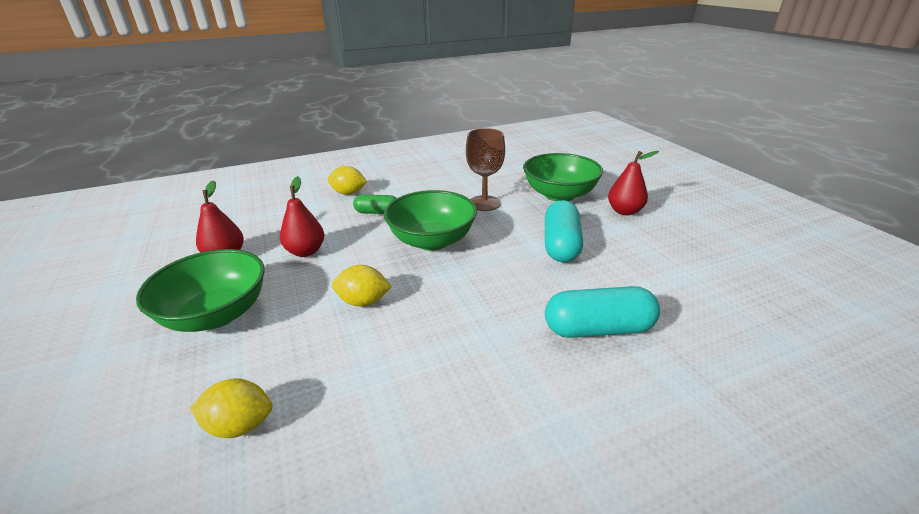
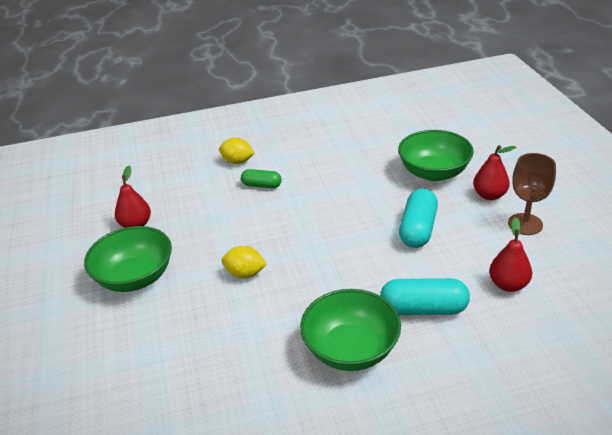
camera: 10 degrees right, 5 degrees up
(240, 425) = (160, 359): yellow lemon -> none
(306, 251) = (200, 224): red pear -> red pear (508, 284)
(432, 241) = (306, 219): green bowl -> green bowl (351, 349)
(484, 203) = (360, 179): brown goblet -> brown goblet (525, 224)

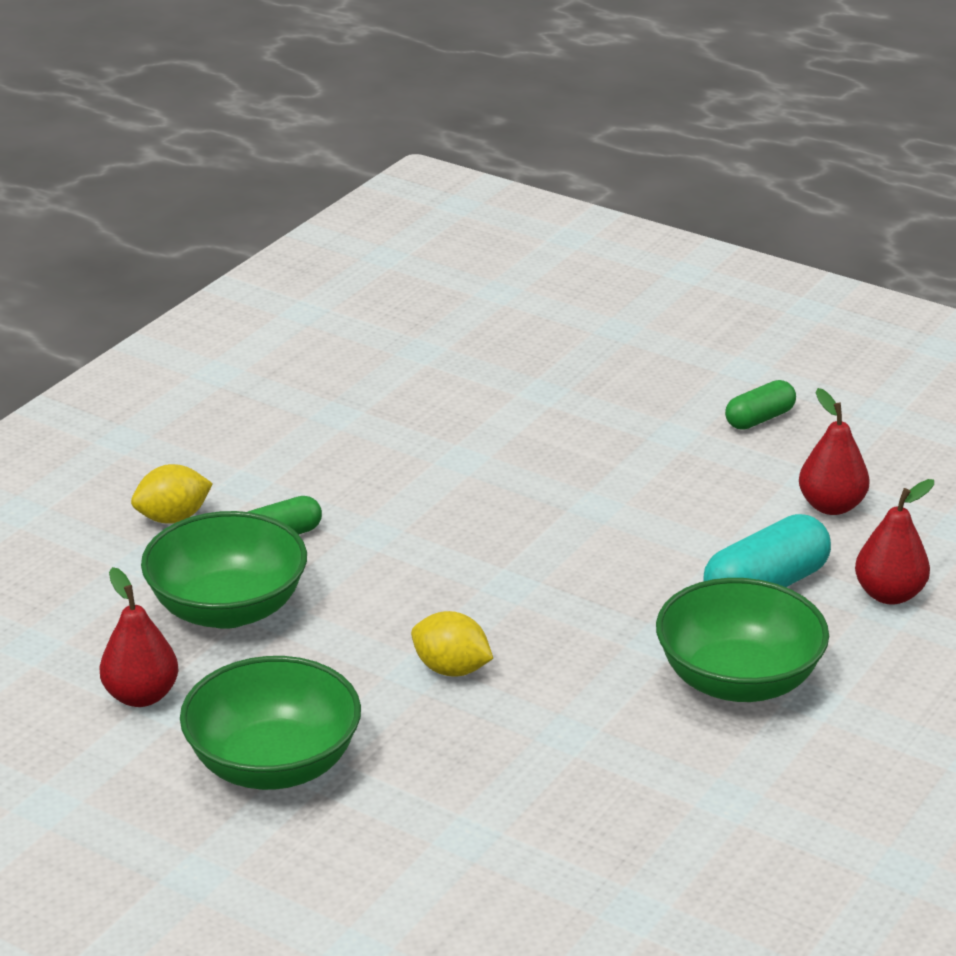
camera: 45 degrees left, 5 degrees down
(245, 274) = (451, 669): yellow lemon -> yellow lemon turned 60 degrees clockwise
(418, 229) = (624, 490): turquoise capsule -> none
(434, 172) = (540, 399): green bowl -> green bowl (227, 609)
(489, 195) = (664, 399): red pear -> red pear (889, 594)
(525, 224) = (759, 419): brown goblet -> green capsule

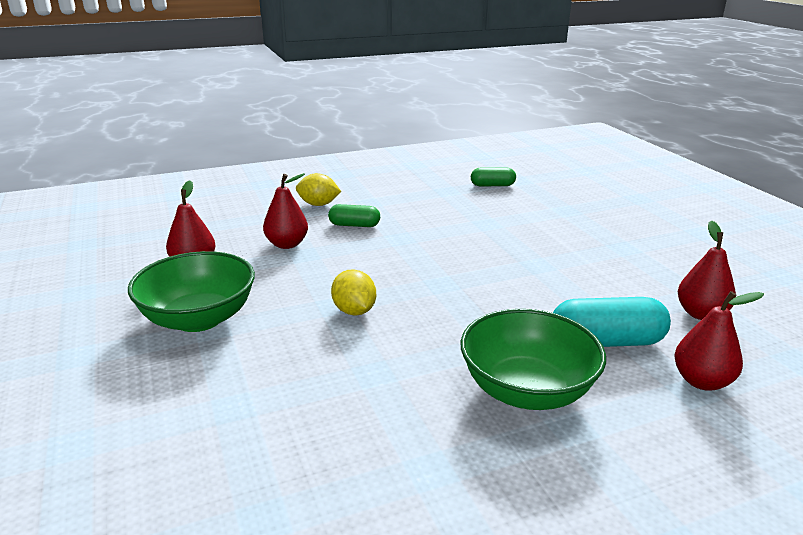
camera: 35 degrees right, 5 degrees down
(227, 609) = (287, 244): green bowl -> red pear
(759, 419) = (689, 256): green capsule -> green capsule (492, 185)

